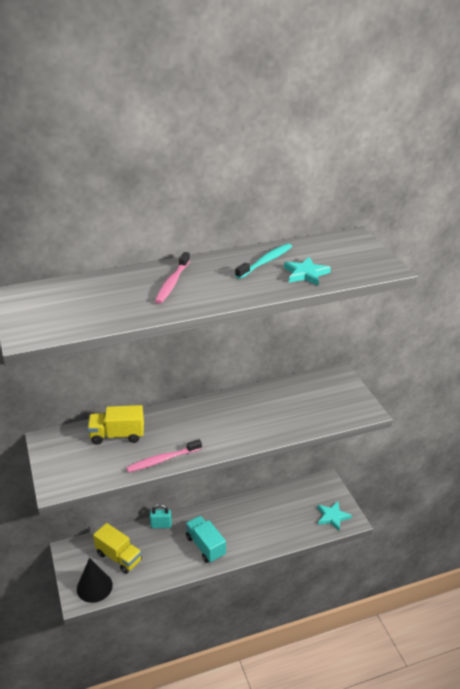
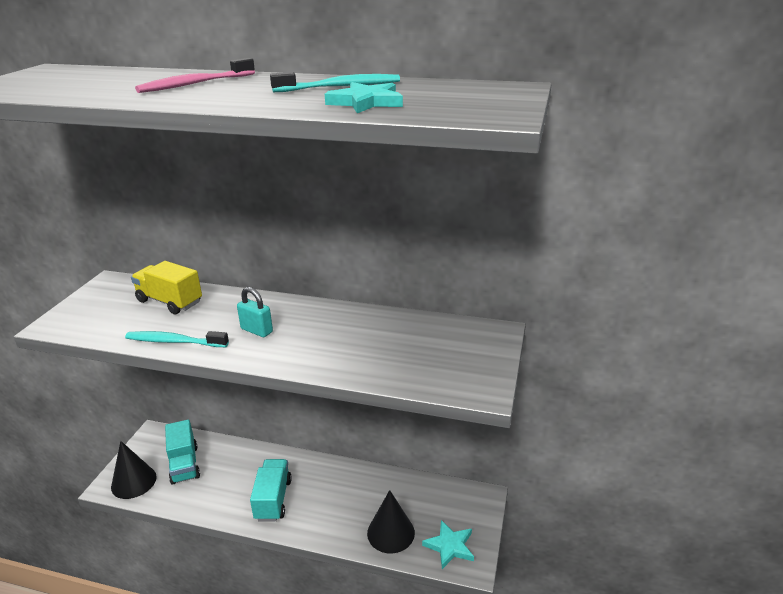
camera: 35 degrees right, 5 degrees down
(119, 557) = (184, 464): yellow truck -> turquoise truck
(161, 525) = (254, 453): turquoise padlock -> turquoise padlock (256, 330)
(162, 460) = (174, 342): pink toothbrush -> turquoise toothbrush
(294, 527) = (390, 532): none -> black cone

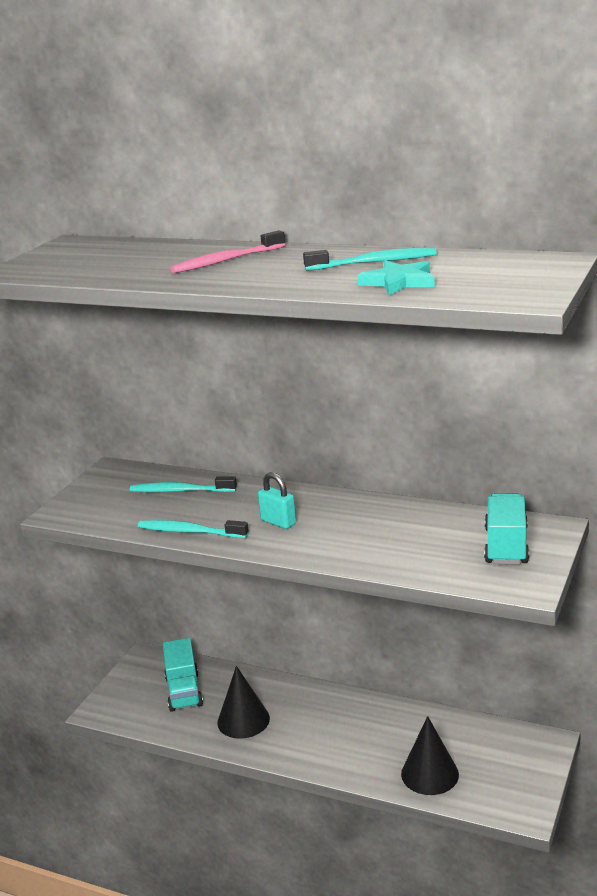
camera: 10 degrees right, 5 degrees down
(133, 482) = (126, 707): black cone -> black cone (243, 720)
(170, 301) = (180, 491): yellow truck -> turquoise toothbrush
(273, 499) = (289, 733): turquoise truck -> turquoise truck (506, 546)
(450, 546) = (501, 791): turquoise star -> none

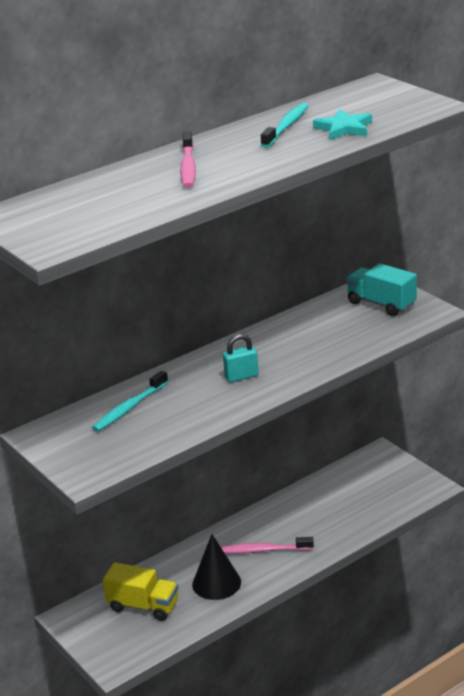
camera: 60 degrees left, 5 degrees up
(184, 691) = (143, 606): turquoise truck -> yellow truck
(190, 532) = (207, 418): turquoise toothbrush -> none
(313, 729) = (264, 550): none -> pink toothbrush
(429, 774) = (364, 512): black cone -> none

